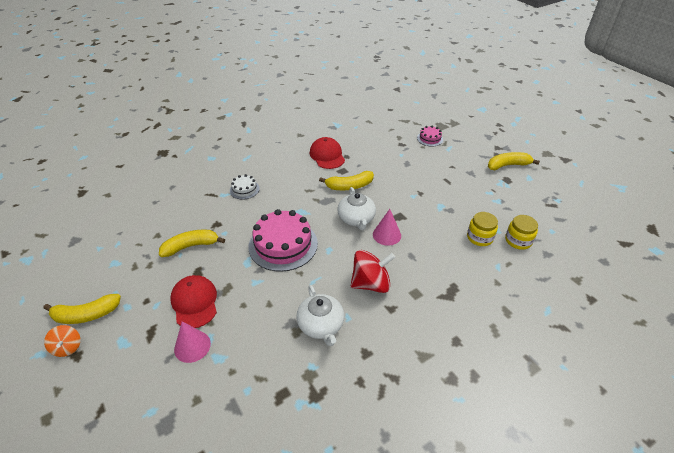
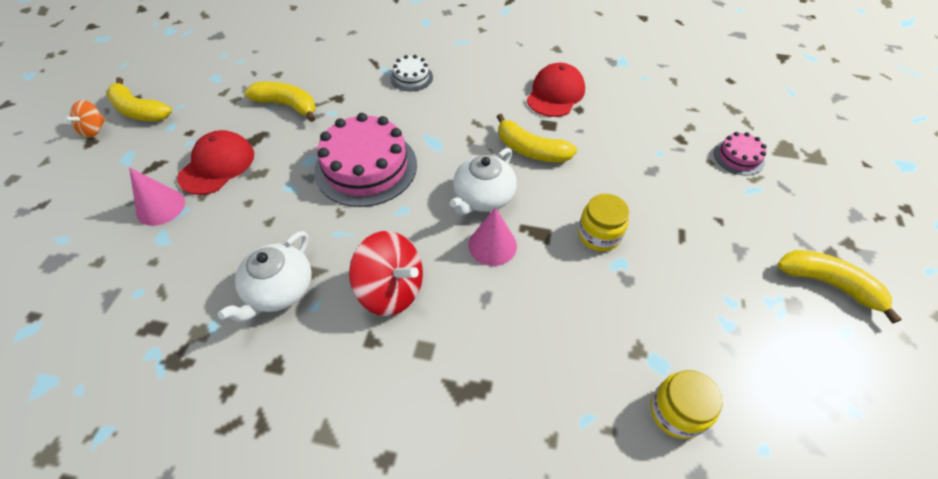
camera: 45 degrees right, 10 degrees up
(479, 237) = (617, 354): yellow jar -> yellow jar (599, 235)

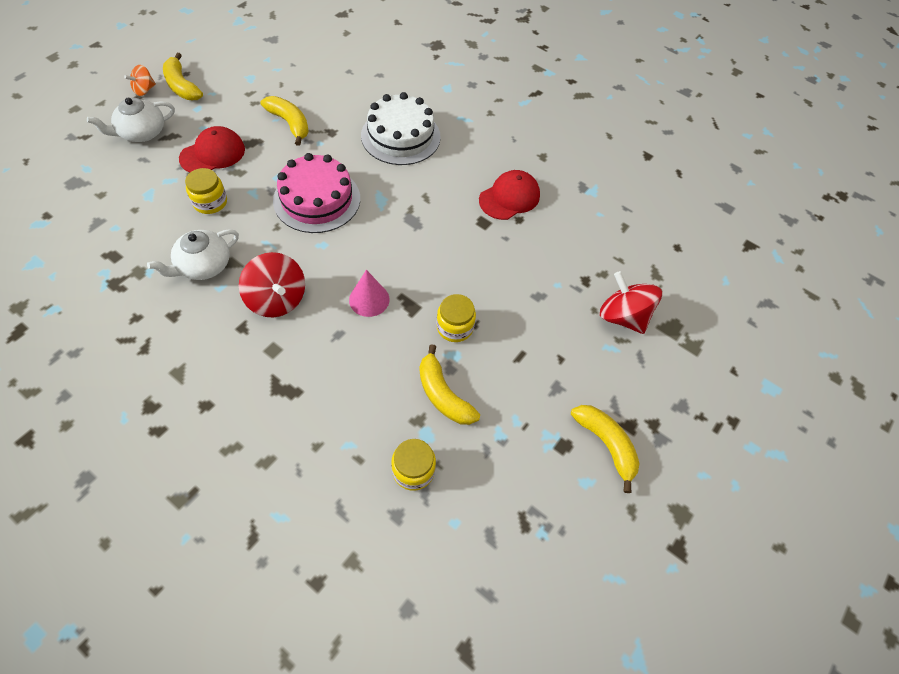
camera: 20 degrees right, 5 degrees up
(160, 207) = (159, 171): pink cone -> none
(245, 216) = (210, 202): none -> yellow jar
(411, 77) = (400, 136): white cake -> white cake, size x2.06
(483, 197) = (388, 260): white teapot -> white teapot (142, 133)
(531, 150) = (452, 238): yellow banana -> yellow banana (443, 395)
(738, 157) = (622, 316): pink cake -> red spinning top

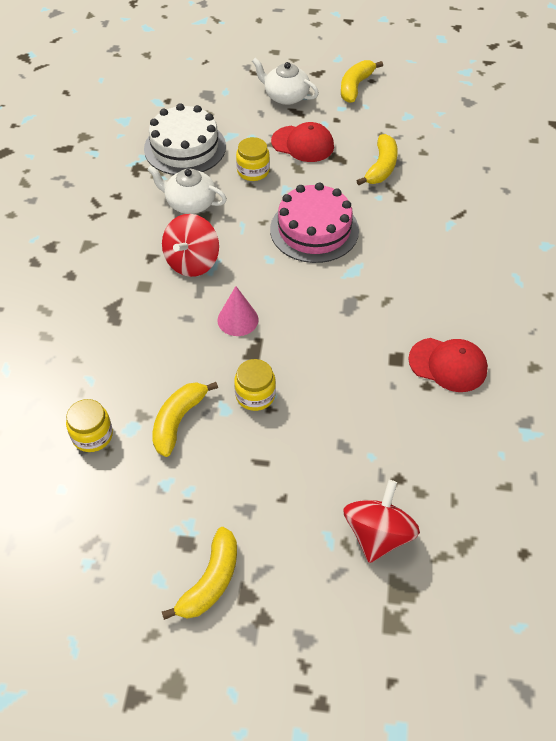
camera: 65 degrees right, 5 degrees down
(144, 90) = (329, 71): orange spinning top -> none
(400, 136) = (443, 245): white cake -> white cake (185, 147)

